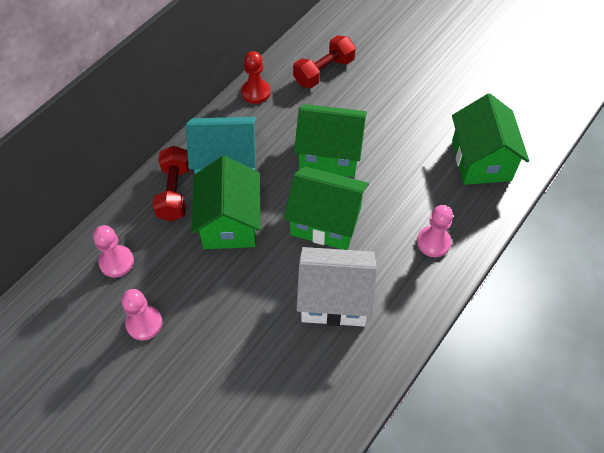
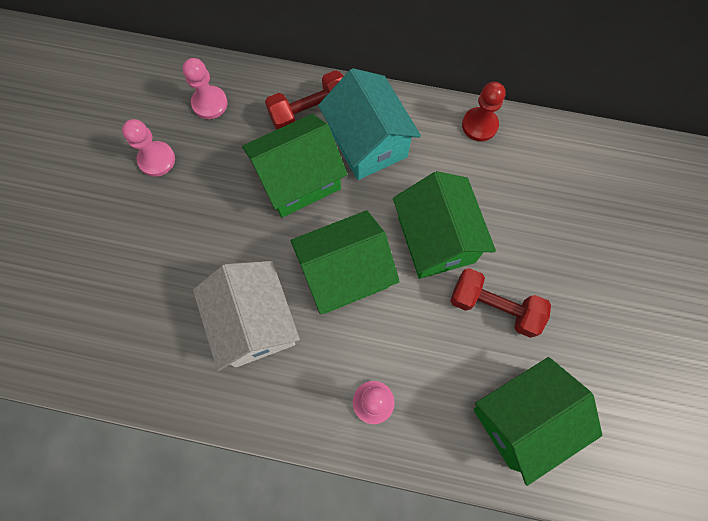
camera: 65 degrees right, 15 degrees up
(324, 72) = (553, 182): red dumbbell -> red dumbbell (494, 307)
(325, 222) = (345, 273): green house -> green house turned 75 degrees clockwise

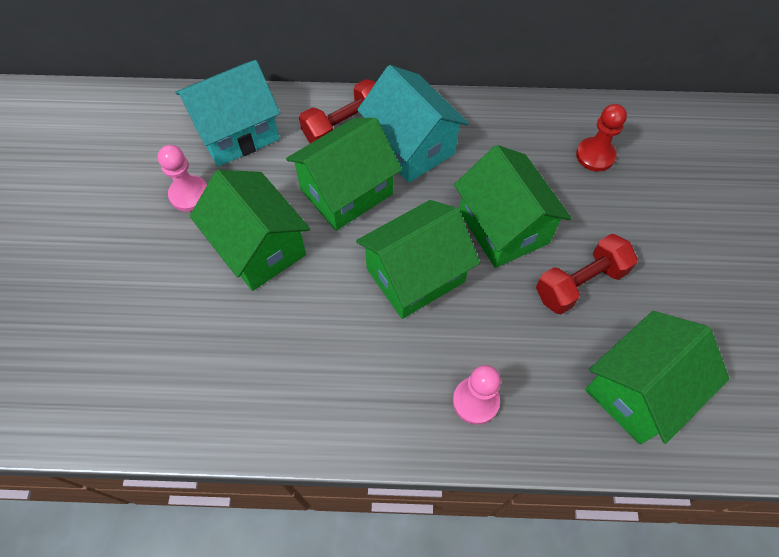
camera: 10 degrees left, 10 degrees down
(209, 103) = (237, 133): pink pawn -> turquoise house
(210, 222) = (259, 247): none -> green house
(254, 322) = (328, 341): white house -> none
(479, 125) = (521, 114): red pawn -> red pawn (595, 155)
(494, 307) = (580, 283): red dumbbell -> red dumbbell turned 45 degrees counterclockwise

